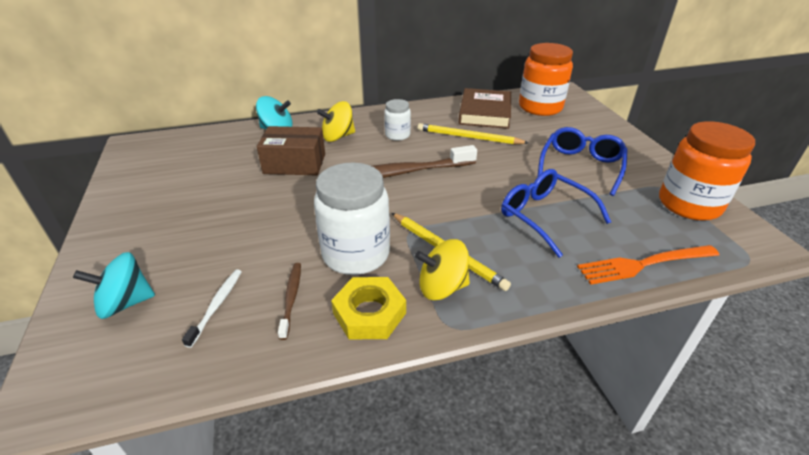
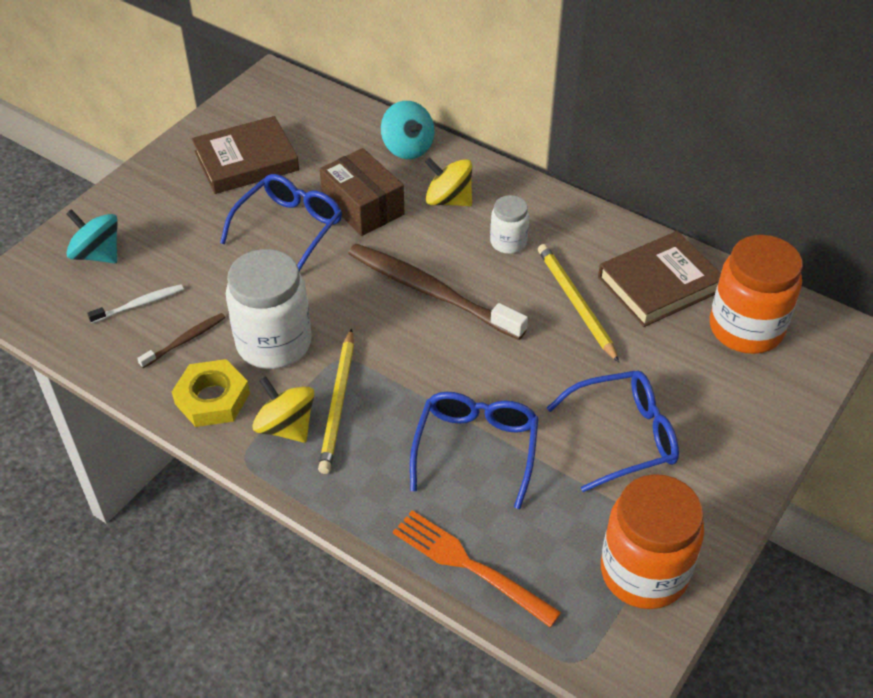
camera: 50 degrees right, 10 degrees up
(177, 186) = (246, 161): none -> brown book
(265, 197) = (289, 228): none -> blue glasses

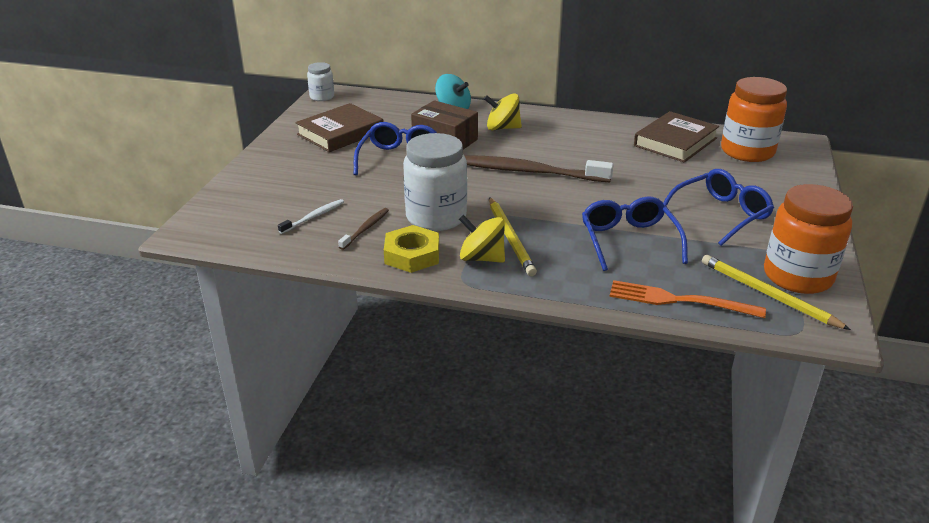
camera: 20 degrees left, 15 degrees down
(97, 254) = (259, 197): turquoise spinning top -> none
(508, 242) = (560, 140): white jar -> white jar (322, 97)
(575, 303) = (630, 160): yellow pencil -> yellow pencil (767, 294)

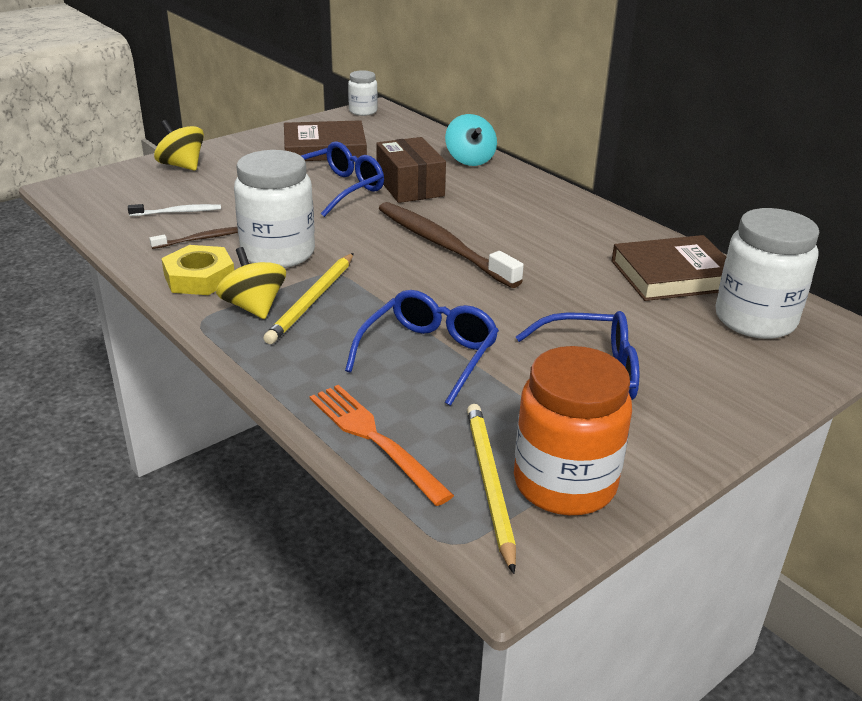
camera: 35 degrees right, 0 degrees up
(502, 128) = (490, 194): yellow spinning top -> yellow spinning top (182, 165)
(747, 151) = (755, 320): orange jar -> white jar

